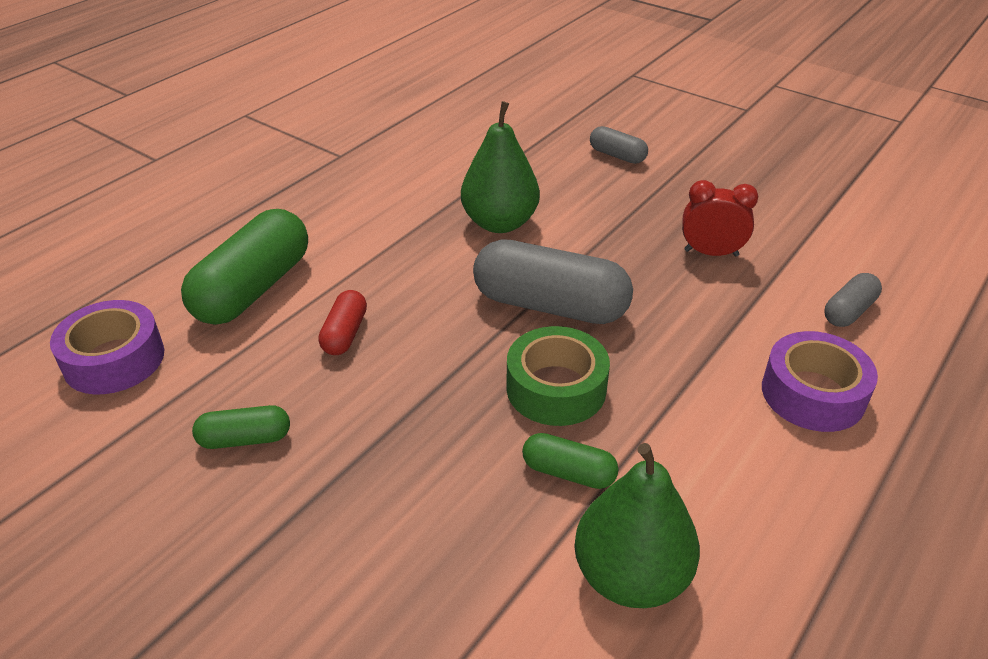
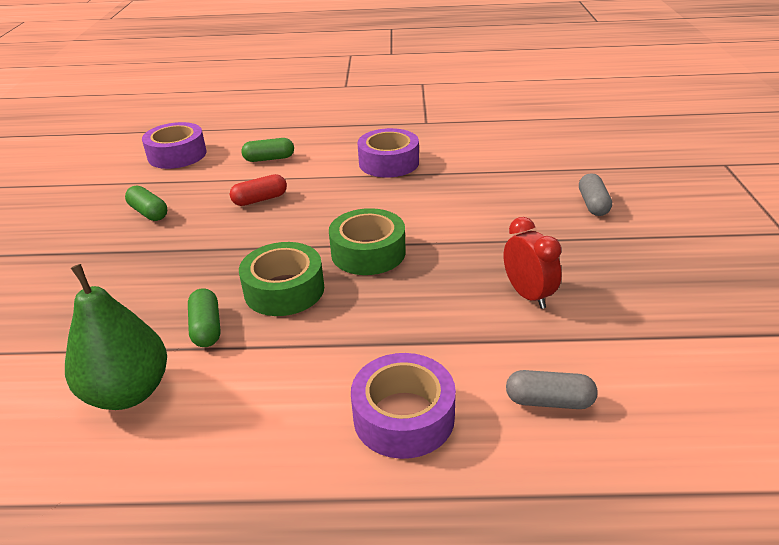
camera: 55 degrees right, 5 degrees down
(253, 289) = (269, 159): green capsule -> green capsule, size x0.50
(392, 216) = (389, 163): none -> purple tape
(500, 223) = (434, 197): green pear -> none
(550, 306) = (368, 252): grey capsule -> green tape

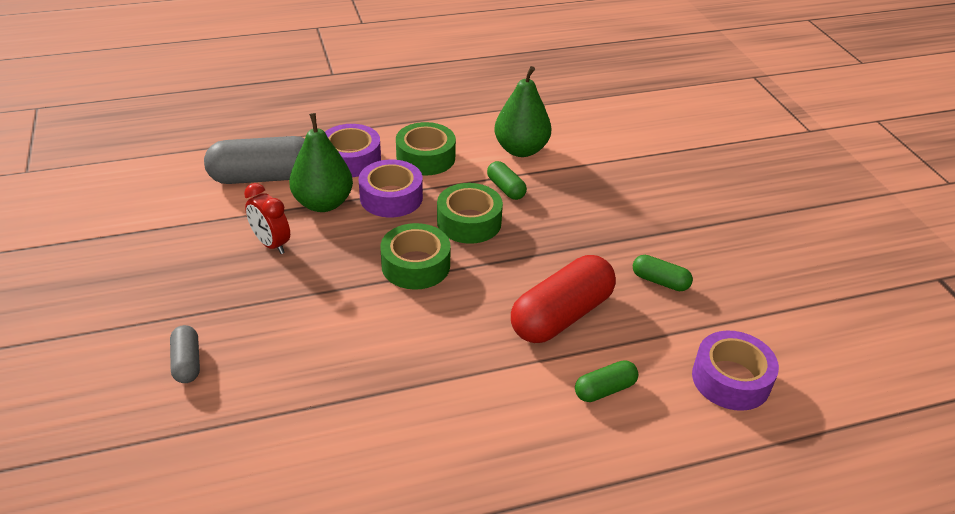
camera: 160 degrees right, 5 degrees up
(260, 199) = (561, 315): red capsule -> red capsule, size x2.01
(283, 400) = (425, 158): none -> green tape
(389, 163) = (443, 405): purple tape -> purple tape (391, 197)
(459, 341) = (323, 203): none -> green pear
(549, 401) = (264, 177): grey capsule -> grey capsule, size x2.01

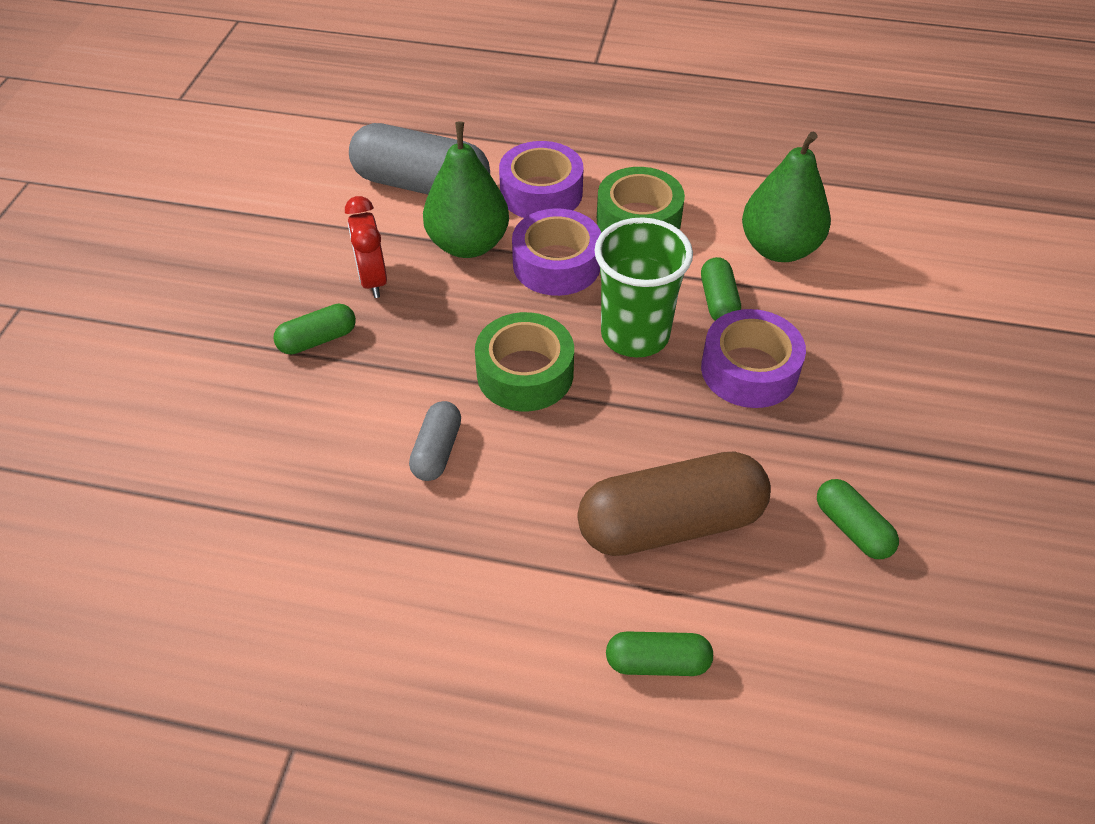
camera: 30 degrees right, 10 degrees up
(187, 362) = (187, 402): grey capsule -> grey capsule (437, 451)
(258, 292) = (318, 340): none -> green capsule
(469, 222) = (635, 335): green tape -> green cup
(561, 315) = (670, 523): red capsule -> brown capsule
(731, 379) = (858, 732): purple tape -> purple tape (749, 370)

